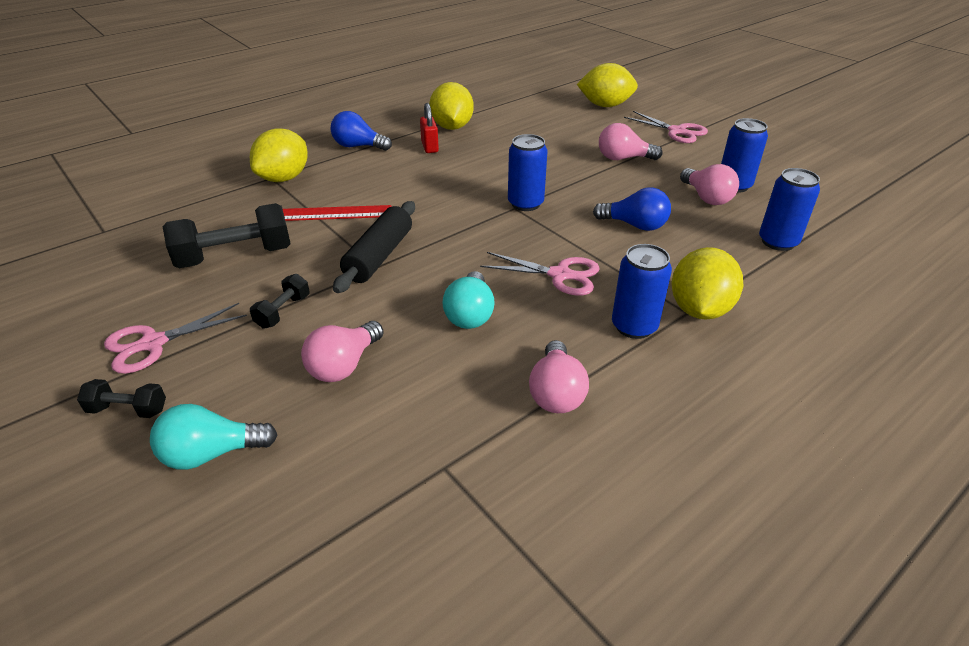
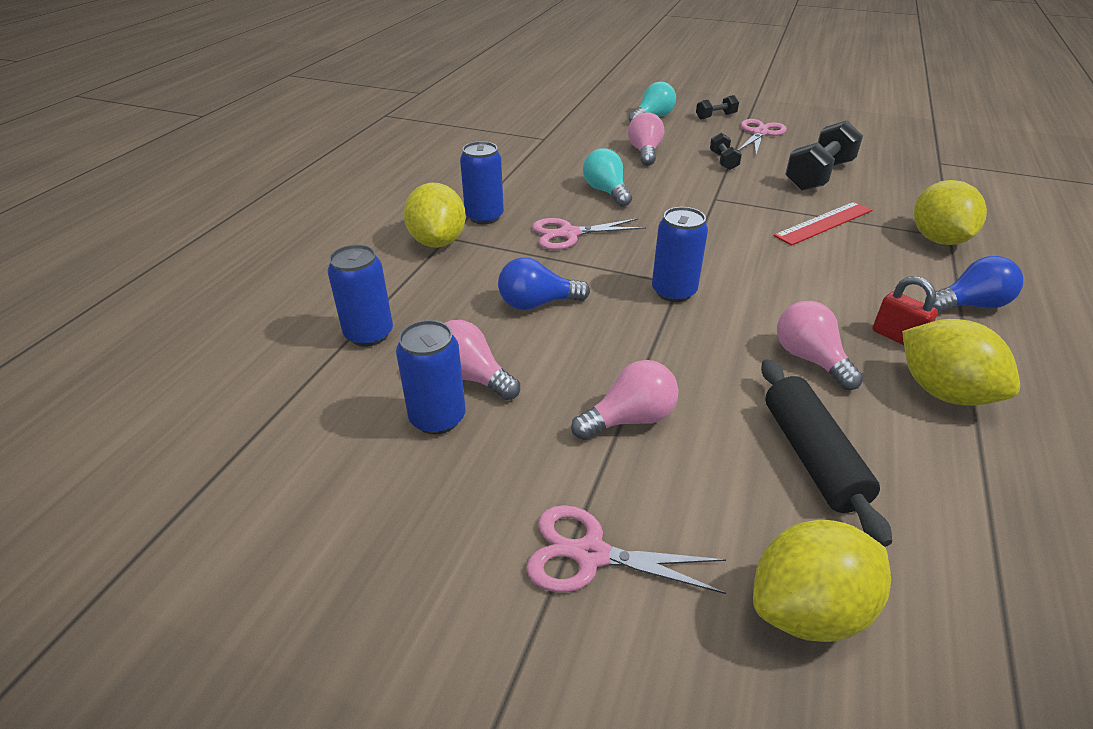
camera: 150 degrees right, 0 degrees up
(379, 256) = (724, 205): black rolling pin -> black rolling pin (811, 456)
(556, 393) = (511, 173): pink light bulb -> pink light bulb (810, 359)

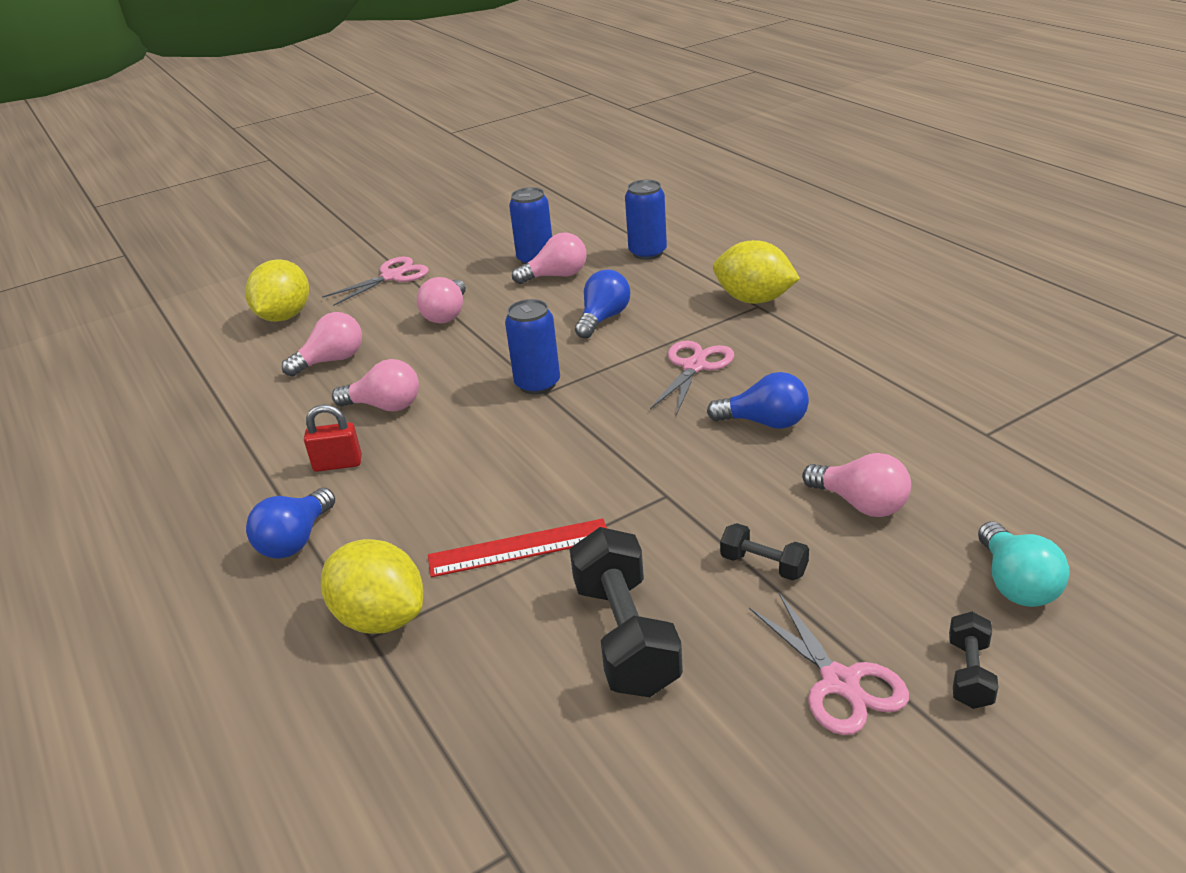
camera: 130 degrees right, 5 degrees down
(484, 216) = (780, 332): blue can -> none
(606, 192) = (765, 422): turquoise light bulb -> blue light bulb
(811, 456) = (332, 360): black rolling pin -> pink light bulb
(824, 223) = (519, 548): red ruler -> red ruler turned 75 degrees clockwise
(943, 392) = (277, 444): yellow lemon -> none

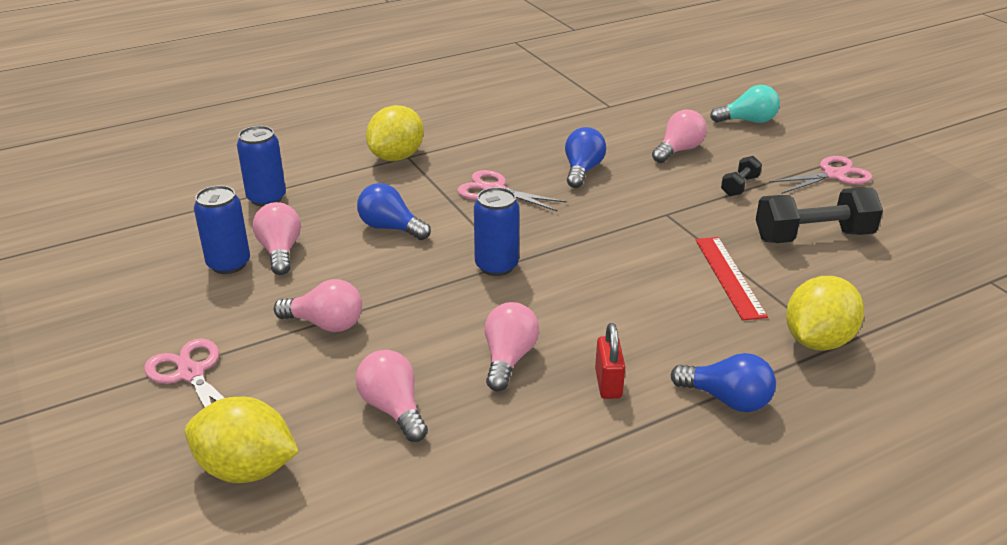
camera: 90 degrees left, 0 degrees up
(969, 674) = (817, 142): black dumbbell -> none

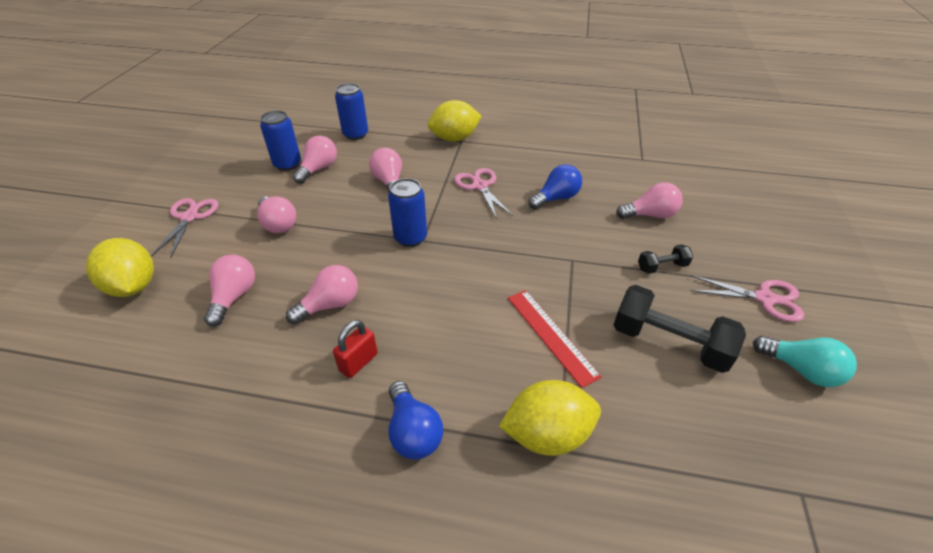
camera: 40 degrees right, 10 degrees up
(390, 228) = (389, 182): blue light bulb -> pink light bulb
(729, 277) = (551, 335): red ruler -> red ruler turned 60 degrees counterclockwise
(748, 121) = (744, 216): turquoise light bulb -> turquoise light bulb (800, 370)

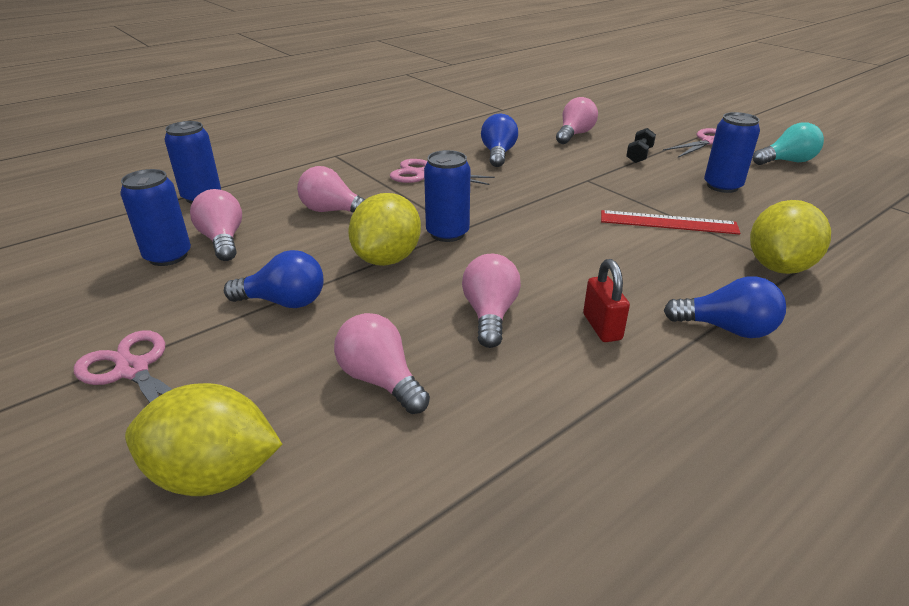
camera: 50 degrees left, 10 degrees down
(278, 224) = (284, 302): pink light bulb -> blue light bulb
(454, 138) = (324, 156): yellow lemon -> yellow lemon (387, 259)
(669, 342) = (722, 186): black dumbbell -> blue can

